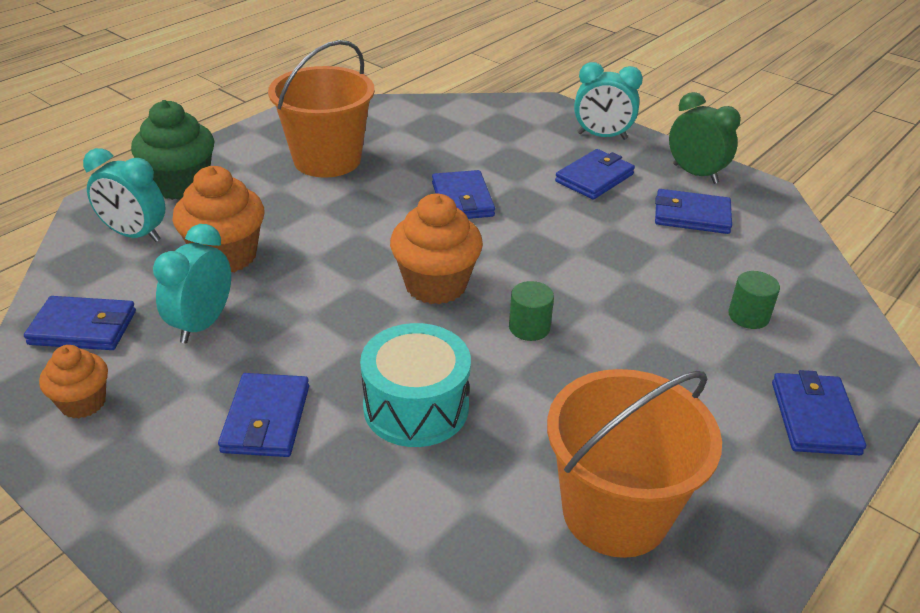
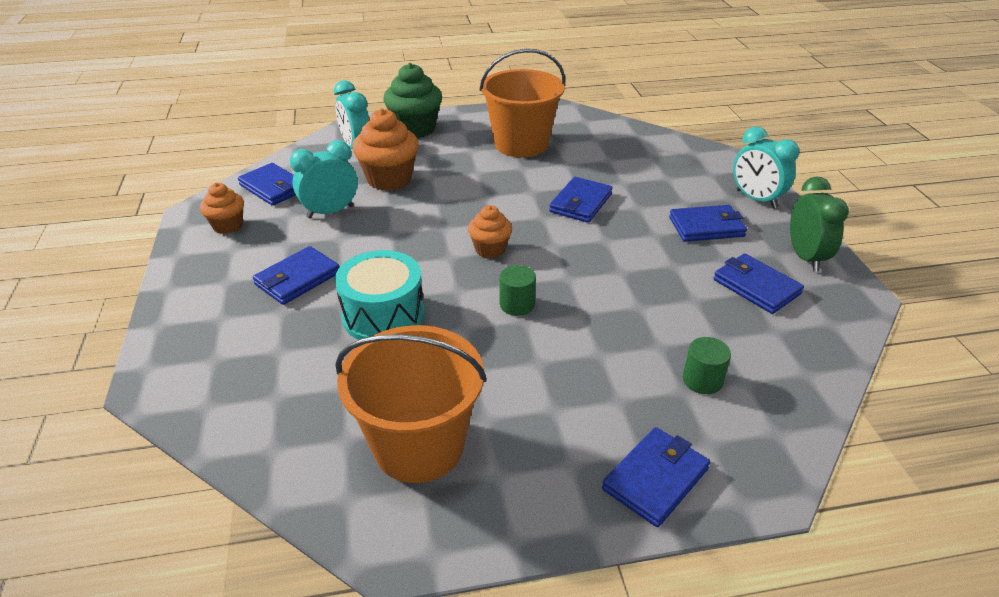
camera: 40 degrees right, 0 degrees up
(436, 285) = (490, 249): orange cupcake -> orange cupcake, size x0.60

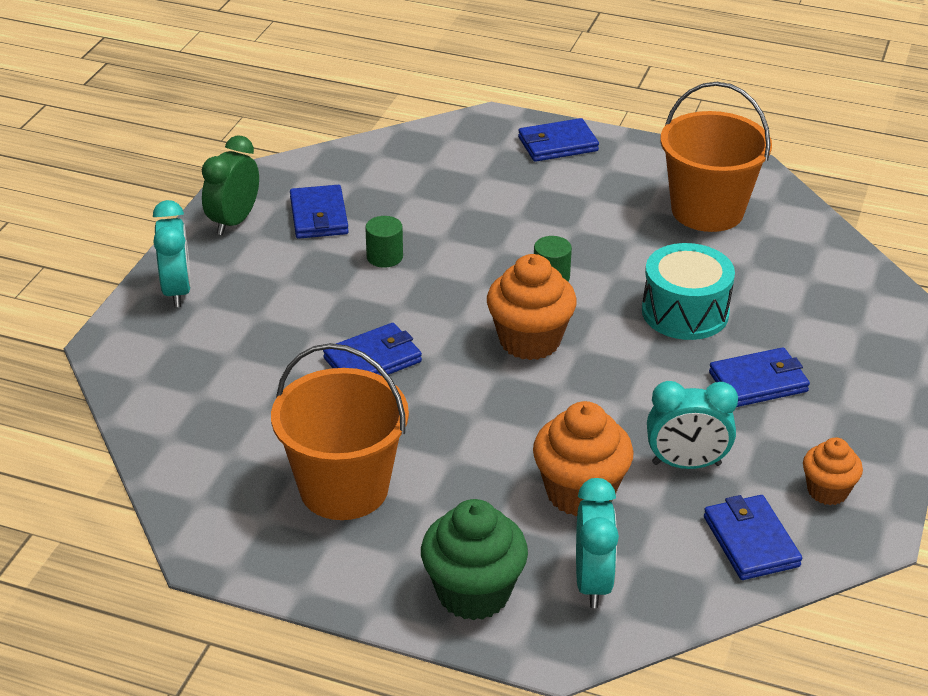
camera: 150 degrees left, 0 degrees up
(490, 249) = (529, 341): orange cupcake -> orange cupcake, size x1.68
(702, 380) = (459, 176): green cylinder -> green cylinder (384, 257)
(706, 227) = (277, 282): blue wallet -> none

